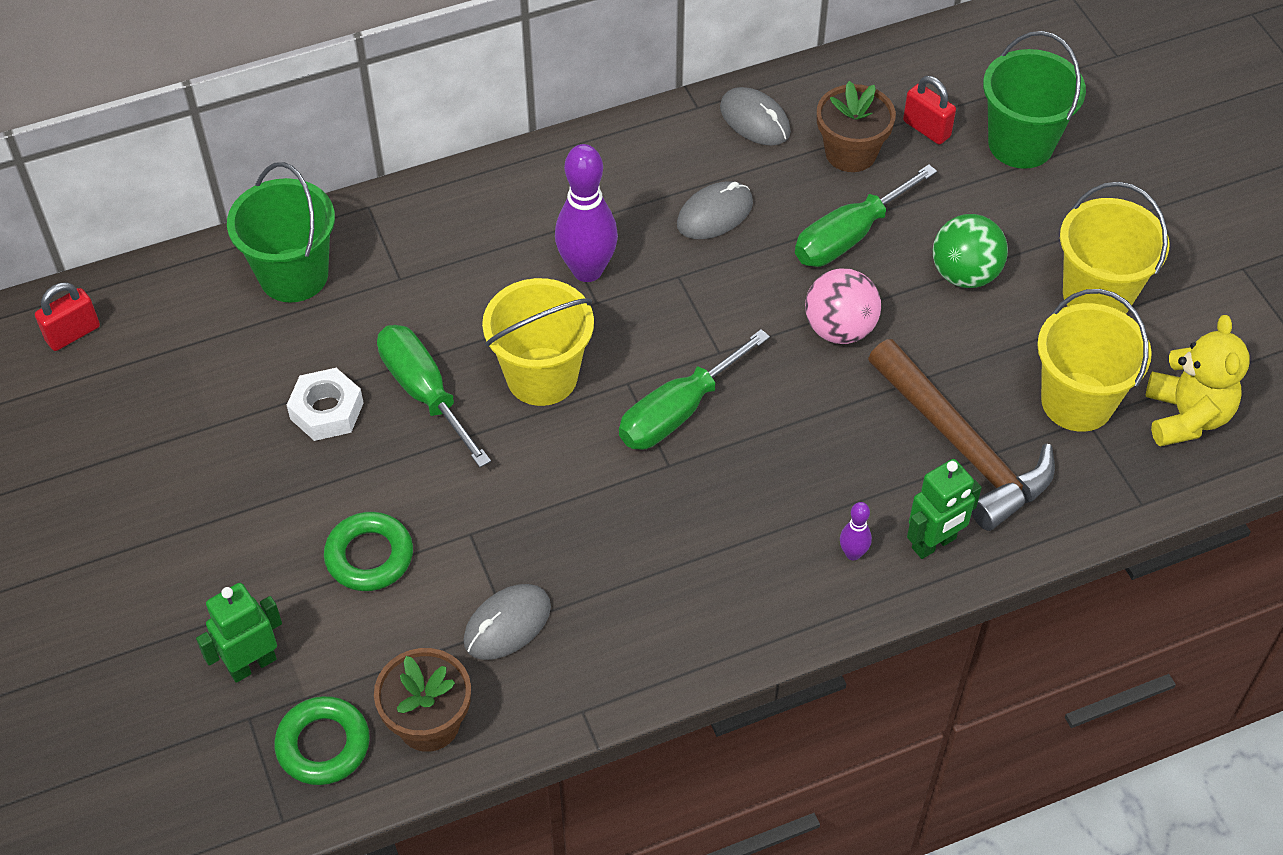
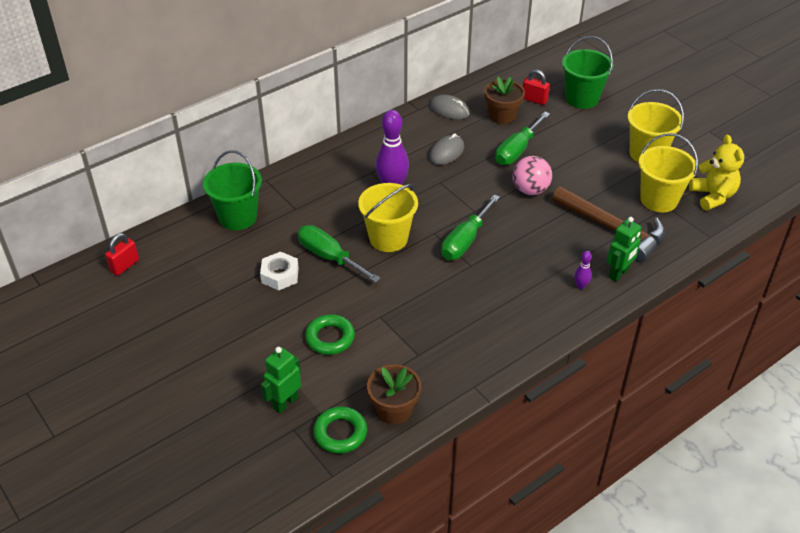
camera: 15 degrees left, 10 degrees down
(507, 624) = (417, 354): grey mouse -> none
(965, 274) = (580, 156): green ball -> none

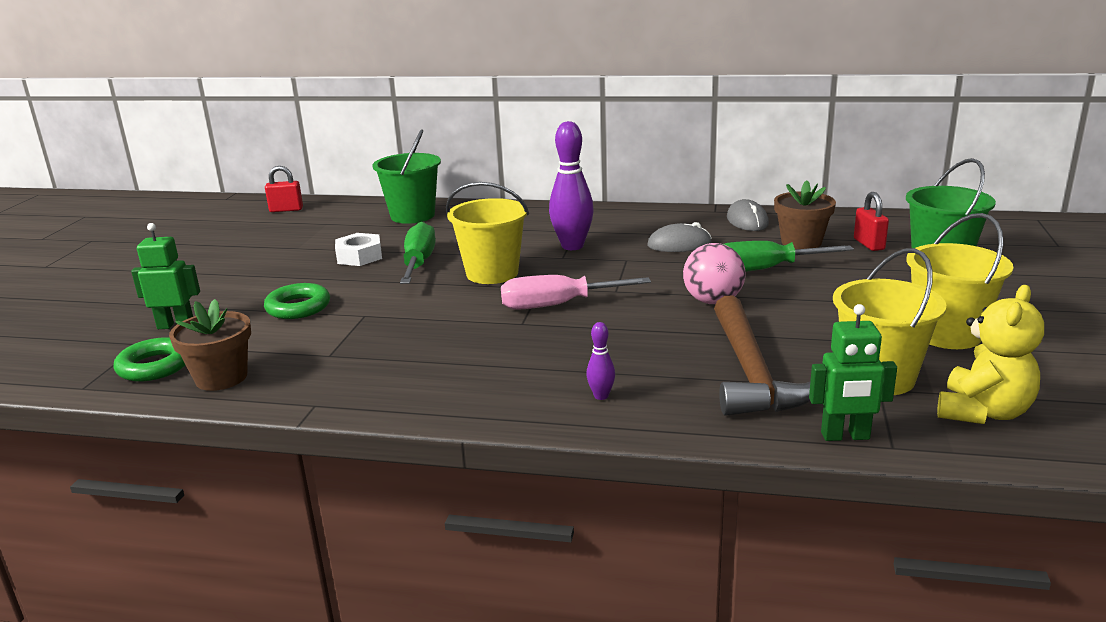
camera: 50 degrees right, 20 degrees down
(465, 241) = (557, 305): green screwdriver -> pink screwdriver
(619, 273) = (673, 411): green robot -> green robot (845, 436)

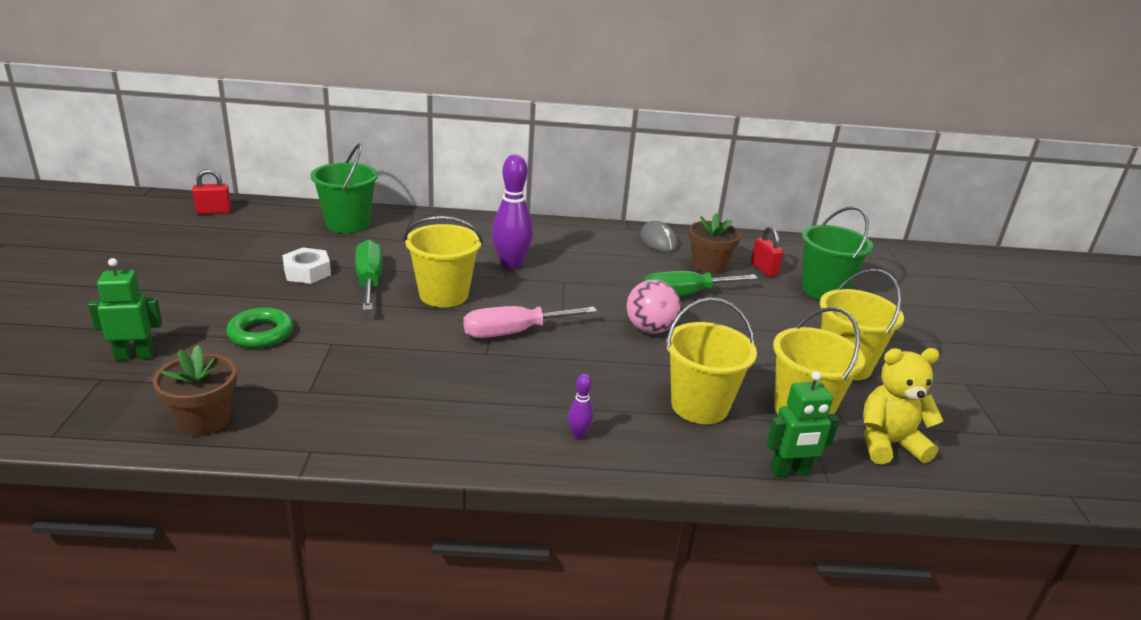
camera: 15 degrees left, 5 degrees up
(155, 366) = (126, 407): green ring -> none
(679, 244) = (606, 265): grey mouse -> none
(751, 372) = (699, 406): brown hammer -> yellow bucket
(983, 412) = (888, 444): yellow teddy bear -> yellow teddy bear turned 120 degrees counterclockwise

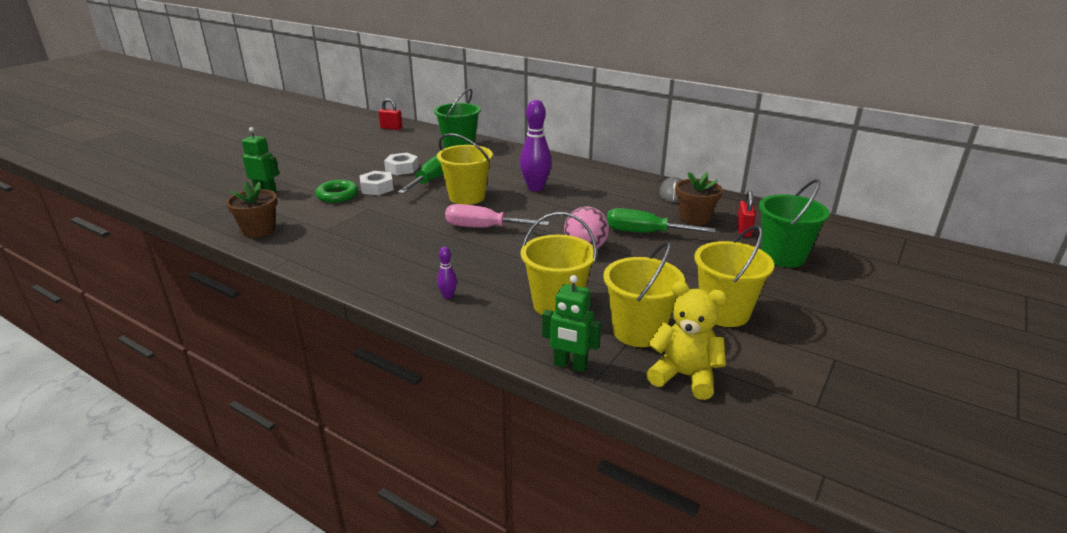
camera: 35 degrees right, 0 degrees up
(306, 309) = (377, 188): none -> white nut

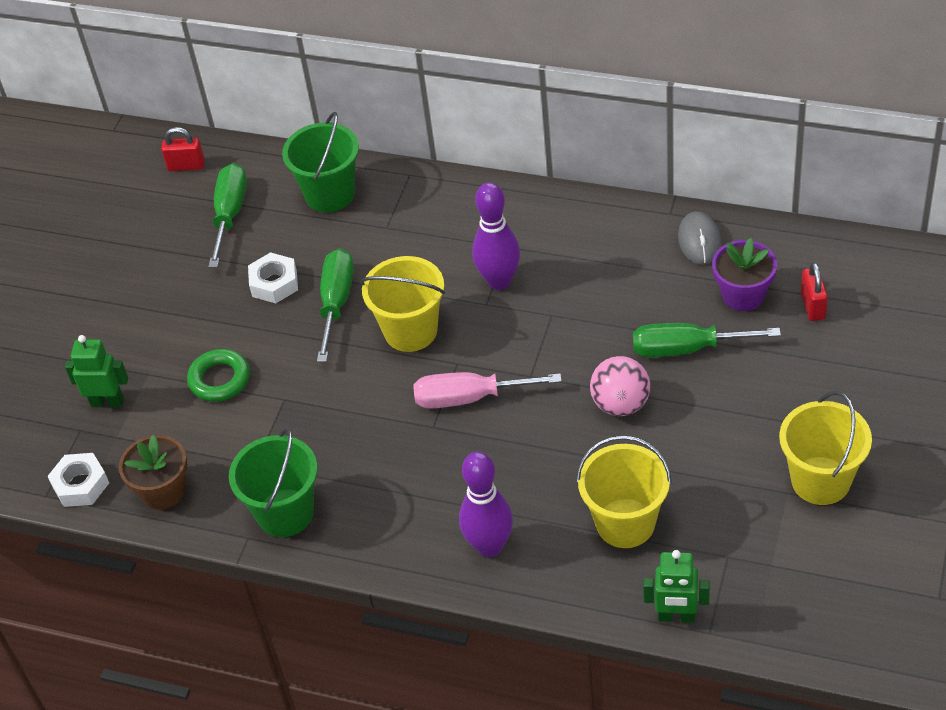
camera: 10 degrees left, 20 degrees up
(377, 188) = (267, 345): white nut -> white nut (81, 485)
(399, 144) = (230, 214): none -> green screwdriver
(448, 296) = (489, 546): purple bowling pin -> purple bowling pin, size x2.16
(638, 331) = (733, 541): yellow bucket -> none
(684, 376) = (800, 596): yellow teddy bear -> none
(694, 218) = (743, 295): brown flower pot -> purple flower pot
(783, 256) = (871, 350): green bucket -> green bucket (285, 513)

